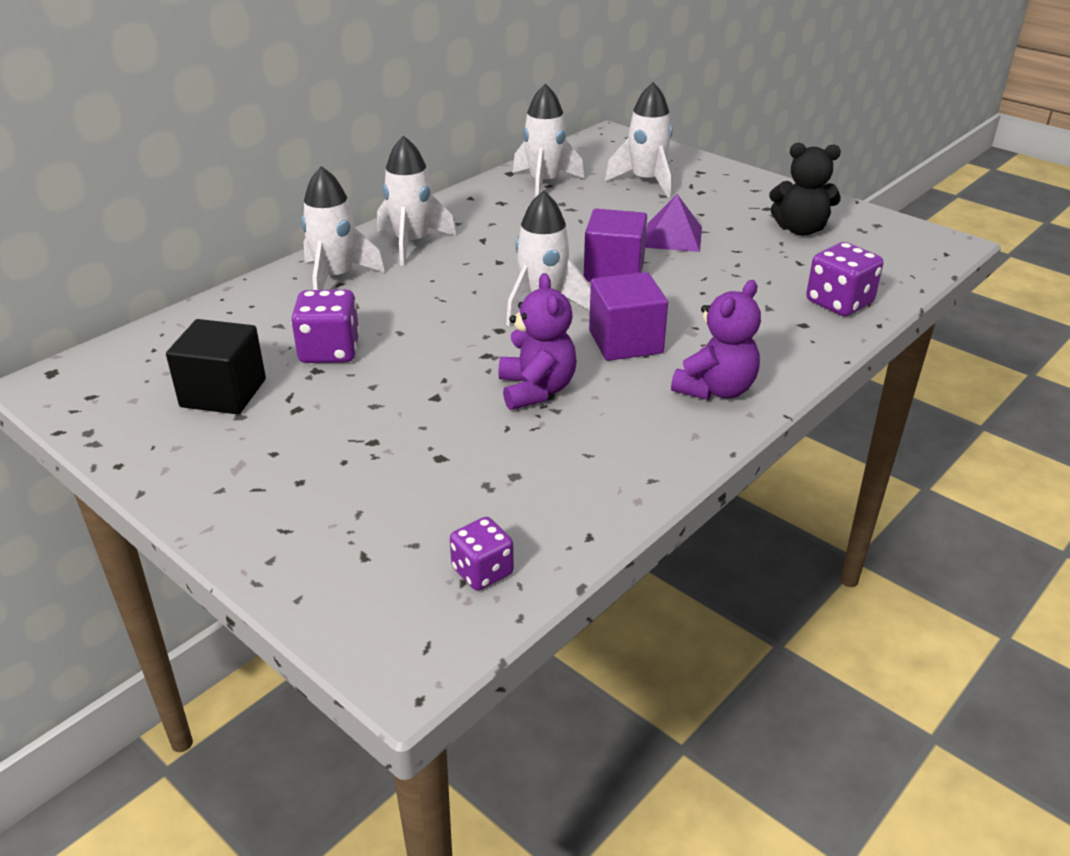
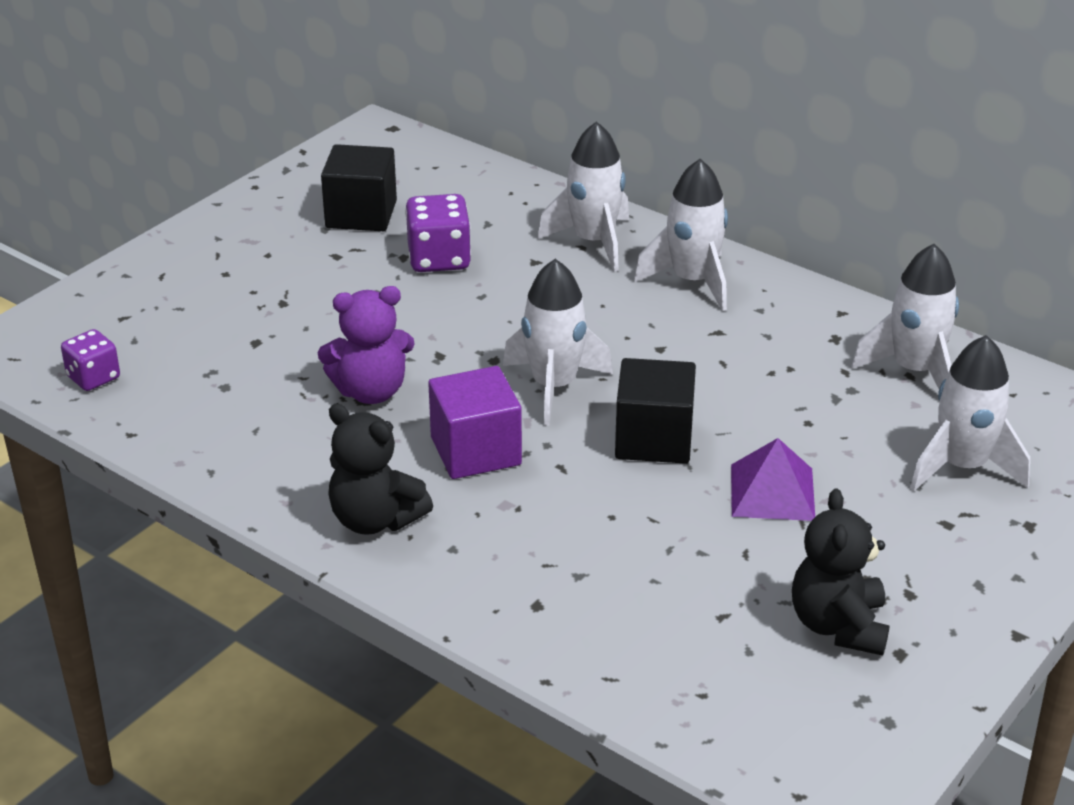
camera: 85 degrees right, 0 degrees up
(614, 271) = (654, 439): purple cube -> black cube
(715, 389) = (375, 519): purple teddy bear -> black teddy bear
(839, 303) = (603, 646): purple dice -> none

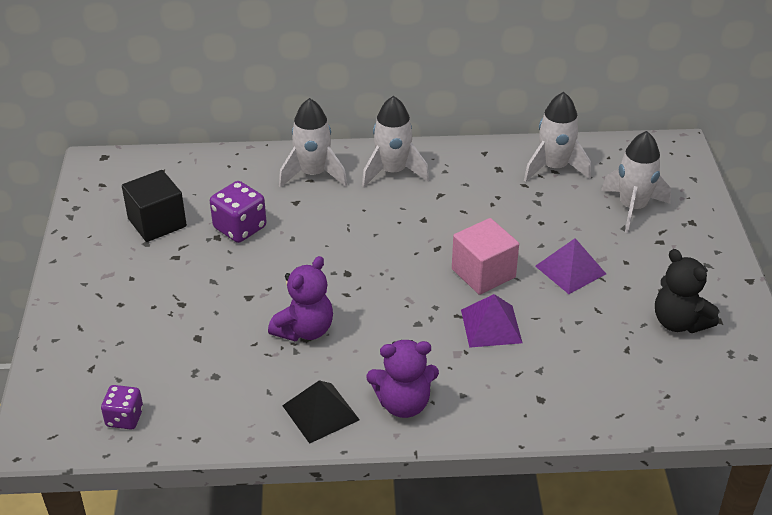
camera: 40 degrees left, 5 degrees up
(279, 478) = (320, 412): none -> black pyramid
(375, 519) = (403, 404): black teddy bear -> purple teddy bear
(475, 451) = (405, 332): purple cube -> none
(554, 387) = (398, 271): white rocket -> none
(585, 498) = (491, 326): none -> purple pyramid
(654, 439) = (483, 273): black cube -> pink cube

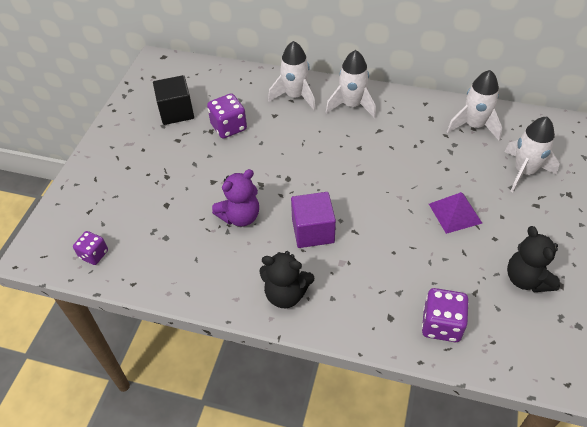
camera: 20 degrees right, 10 degrees up
(320, 412) = (224, 285): black pyramid -> none
(403, 404) = (286, 294): purple teddy bear -> black teddy bear
(406, 326) = (313, 231): none -> purple cube
(483, 273) = (386, 201): pink cube -> none
(491, 326) = (376, 246): purple pyramid -> none
(602, 392) = (441, 325): none -> purple dice

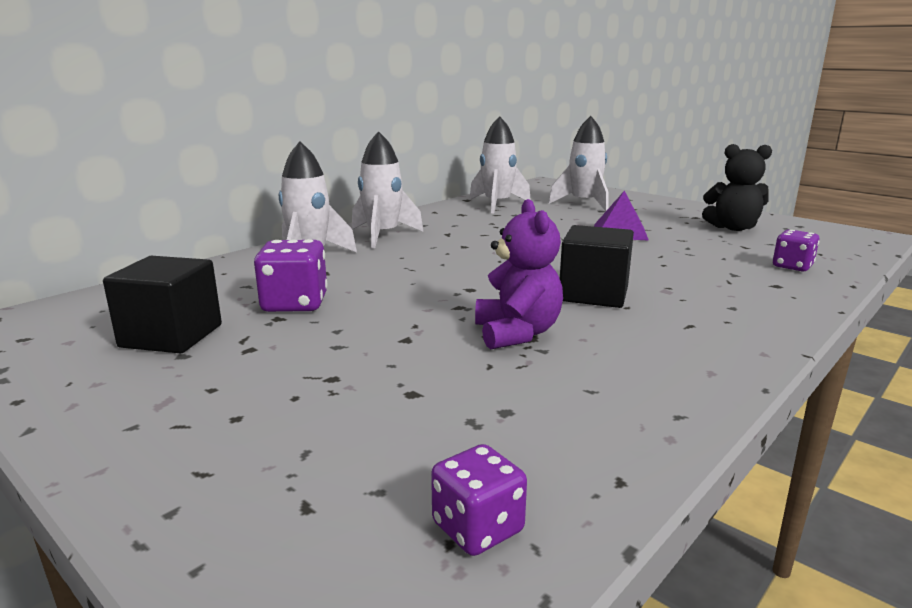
camera: 65 degrees left, 30 degrees down
(286, 294) = (714, 333): black teddy bear -> none
(313, 231) = (593, 294): purple cube -> black cube
(441, 325) = (792, 266): purple dice -> purple dice, size x0.66

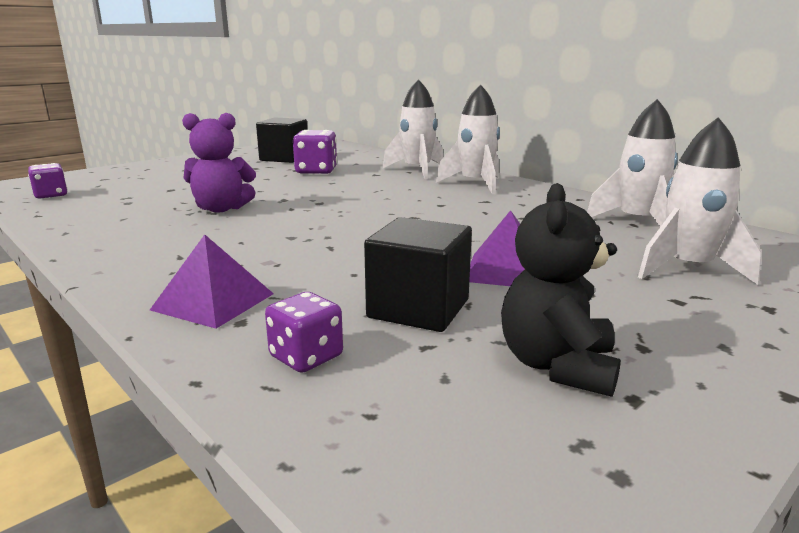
camera: 95 degrees right, 0 degrees up
(593, 294) = (279, 234): black cube -> black cube (418, 308)
(760, 296) = (213, 301): none -> purple pyramid

